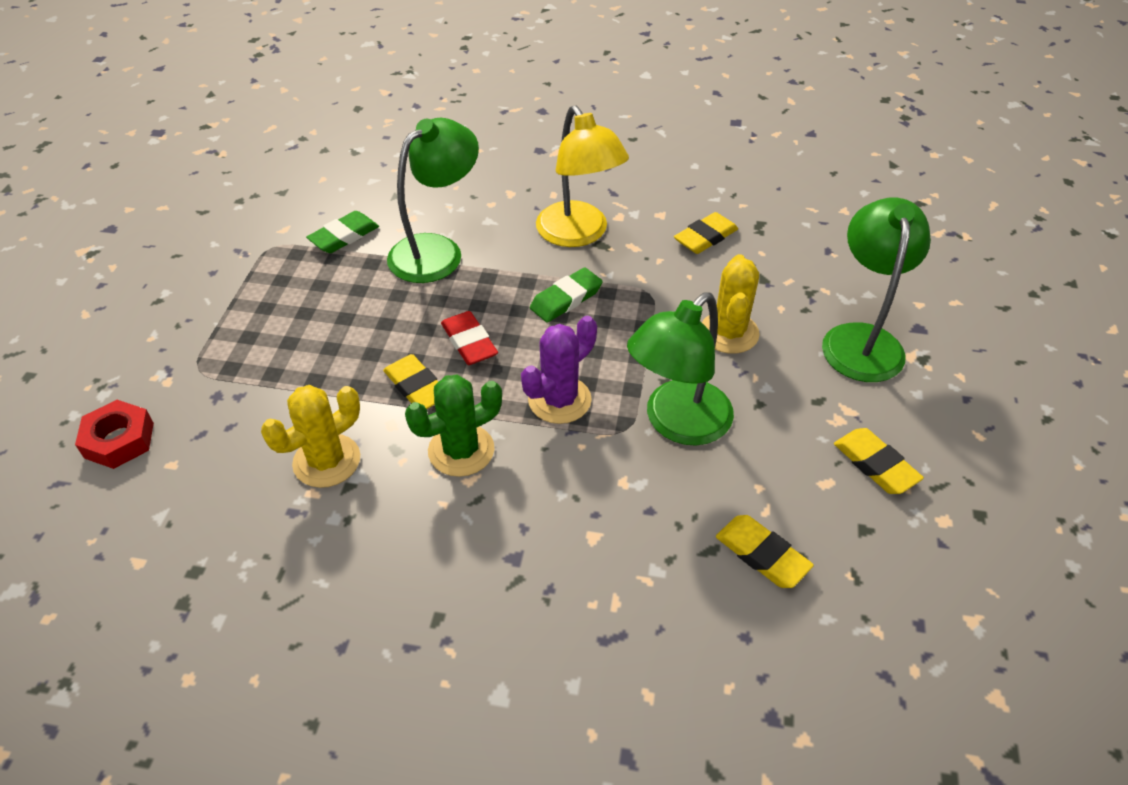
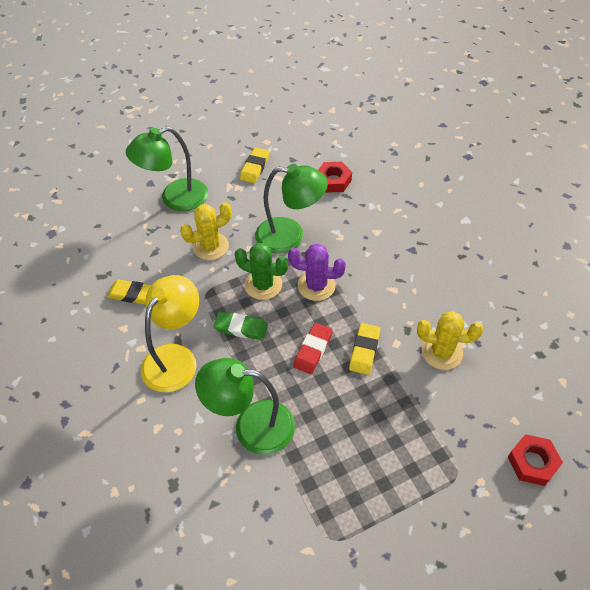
camera: 125 degrees left, 5 degrees up
(344, 236) = (282, 498): green eraser -> none
(461, 450) = (382, 303): green cactus -> green cactus (263, 285)
(762, 554) = (333, 181): yellow eraser -> red nut

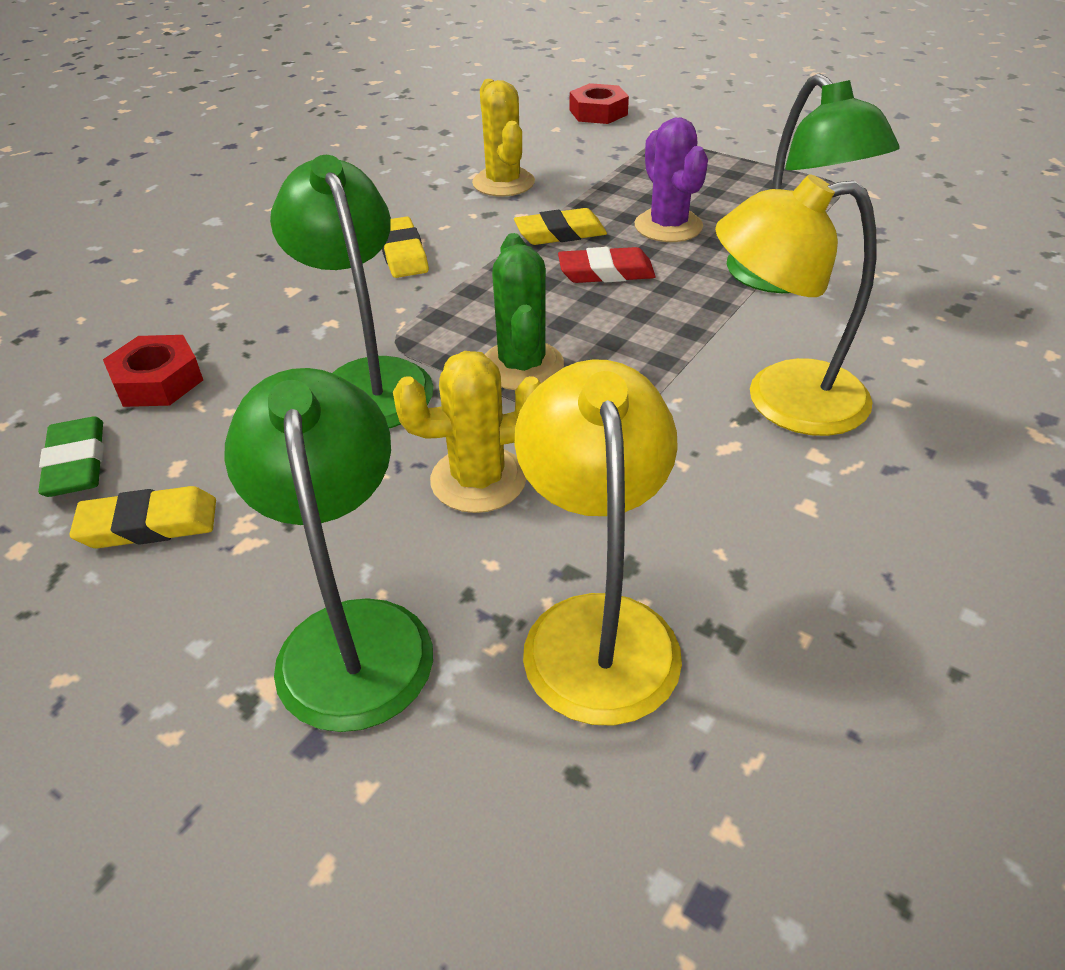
camera: 120 degrees left, 10 degrees down
(131, 248) = (596, 628): none -> yellow lamp
(133, 294) = (718, 540): yellow eraser -> yellow eraser (402, 253)
(175, 199) = (352, 634): green lamp -> green lamp turned 135 degrees counterclockwise
(211, 246) = (478, 480): yellow cactus -> yellow cactus turned 45 degrees counterclockwise
(241, 328) = (640, 353): green eraser -> green eraser (76, 463)
(316, 286) = (473, 309): purple cactus -> purple cactus (668, 226)

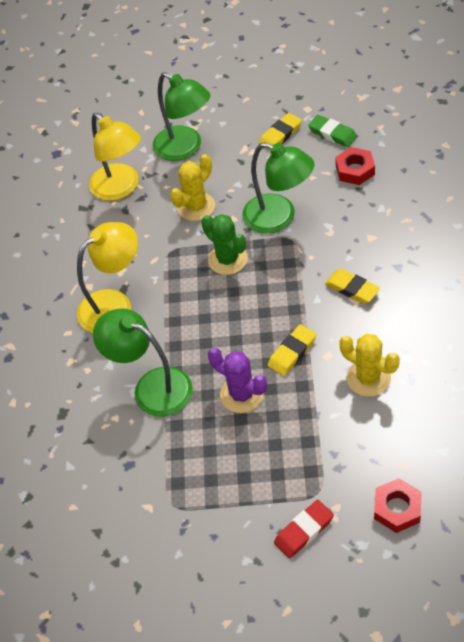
camera: 150 degrees right, 10 degrees up
(606, 272) = (243, 336): red eraser -> red eraser (304, 530)

